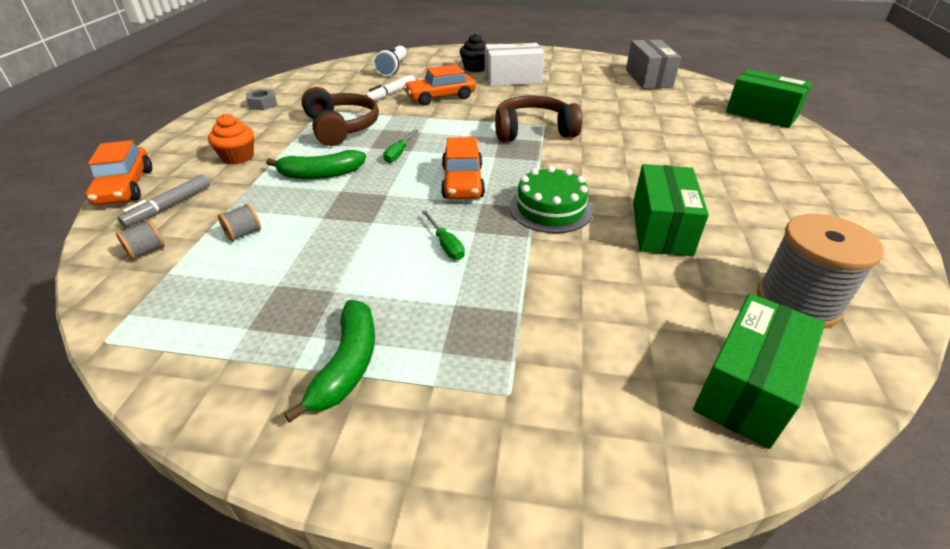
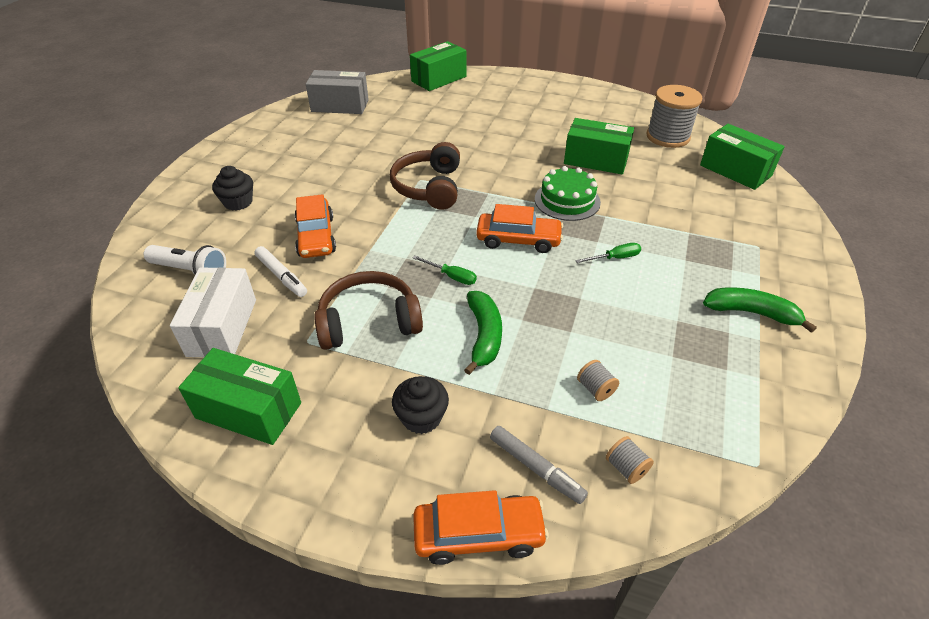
camera: 80 degrees left, 5 degrees up
(238, 157) = (421, 417): orange cupcake -> black cupcake
(263, 104) = (249, 410): grey nut -> green box
(512, 79) = (292, 180): white box -> white box (222, 327)

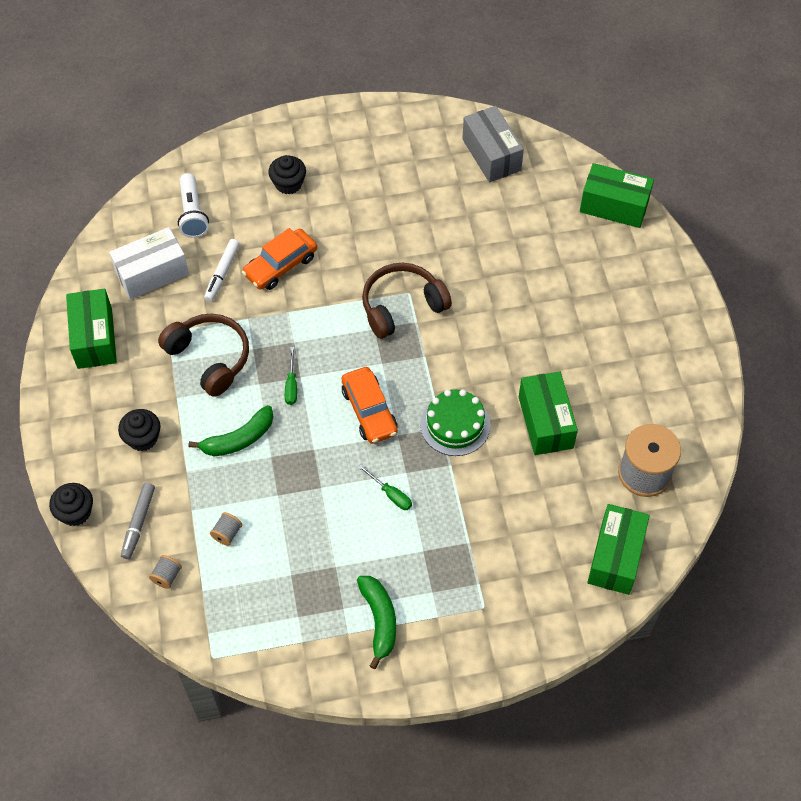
camera: 60 degrees right, 15 degrees up
(478, 534) = (75, 512): orange car -> black cupcake

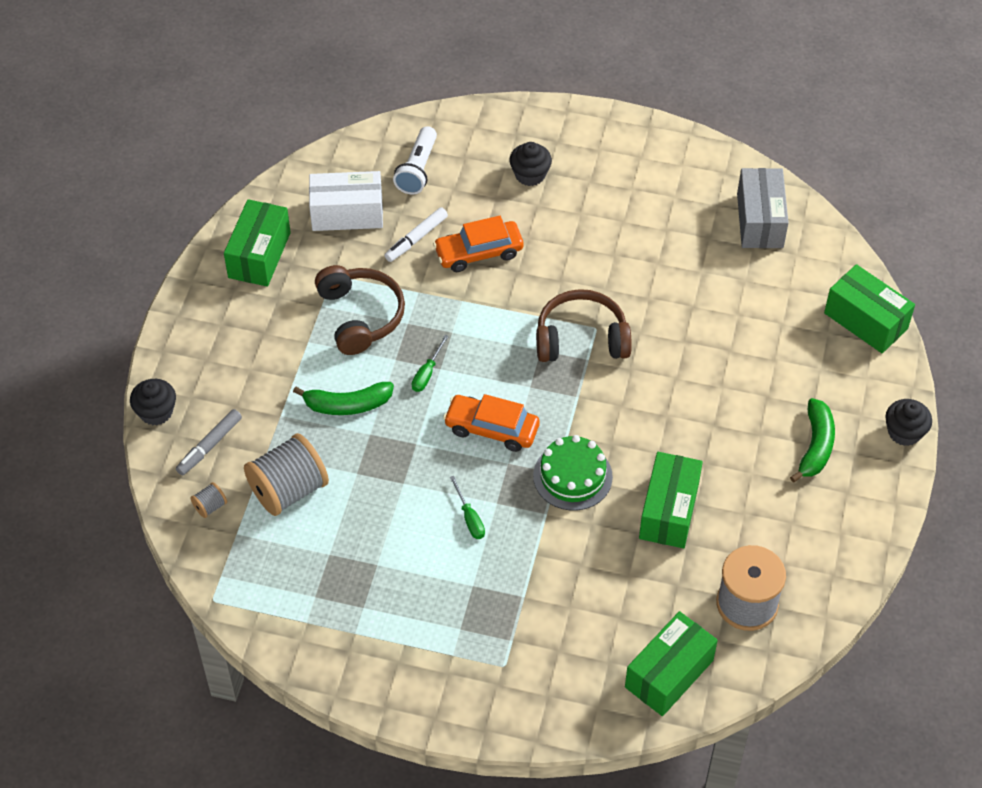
camera: 25 degrees right, 5 degrees down
(142, 438) = (255, 367): black cupcake -> black cupcake (904, 432)
(227, 533) = (288, 490): grey spool -> grey spool, size x2.33
(369, 411) = (492, 428): orange car -> orange car turned 105 degrees clockwise
(379, 620) = (393, 634): green banana -> green banana (815, 446)

